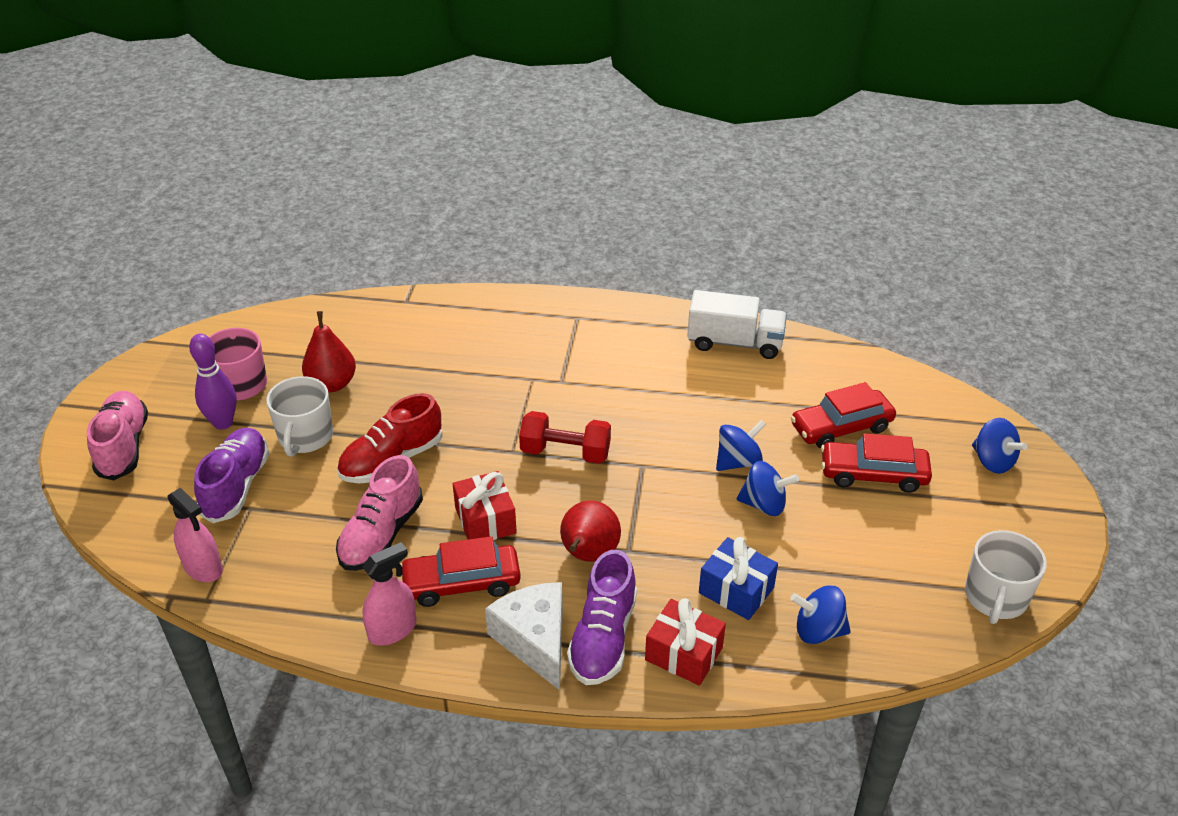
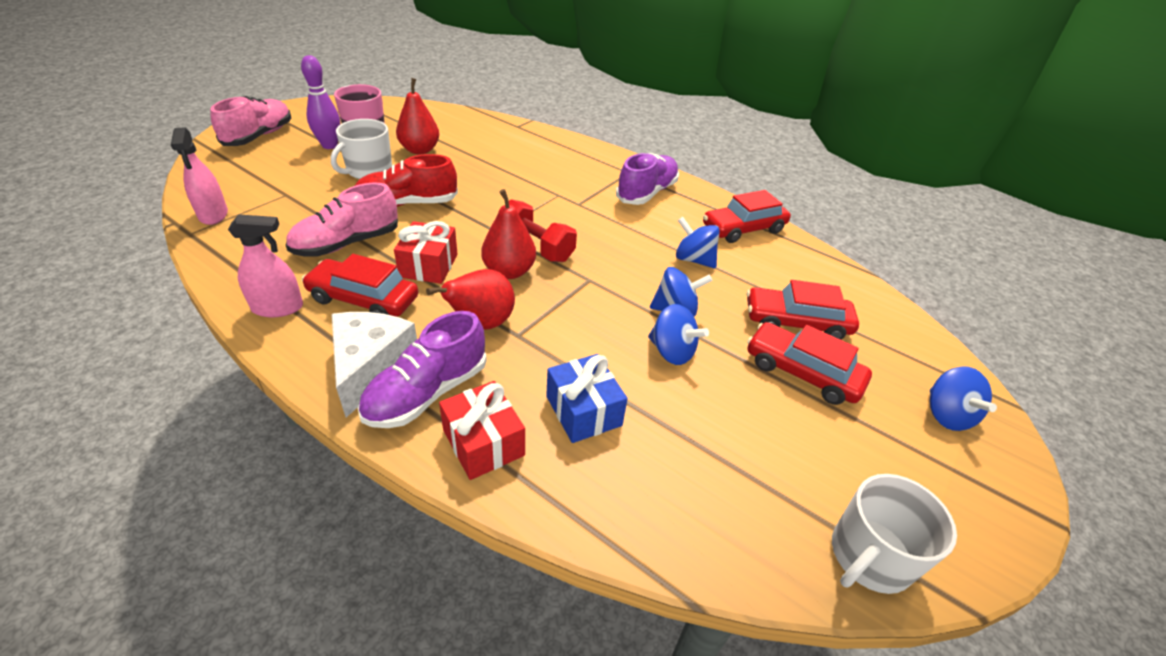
camera: 25 degrees right, 0 degrees up
(236, 486) = (293, 180): purple shoe -> purple shoe (646, 193)
(564, 491) = (509, 271): none -> red pear
(735, 343) = (743, 229): white truck -> red car
(818, 630) = (634, 488): blue spinning top -> blue spinning top (693, 260)

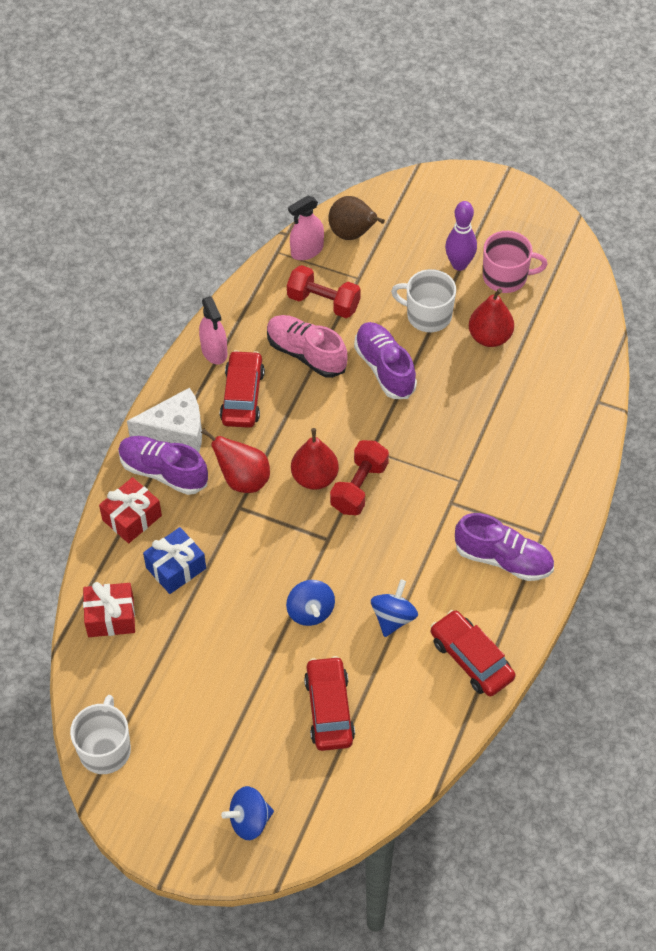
camera: 80 degrees right, 15 degrees up
(228, 185) = (353, 234): none -> brown pear
(259, 136) = (448, 205): pink shoe -> none
(292, 219) = (323, 302): none -> red dumbbell
(407, 204) = (384, 368): red shoe -> purple shoe
(429, 265) = (300, 420): red gift -> red gift (111, 617)
(672, 352) = (256, 615): blue spinning top -> none
(802, 372) = (264, 713): red car -> none
(869, 557) = (105, 749): white mug -> white mug turned 60 degrees clockwise

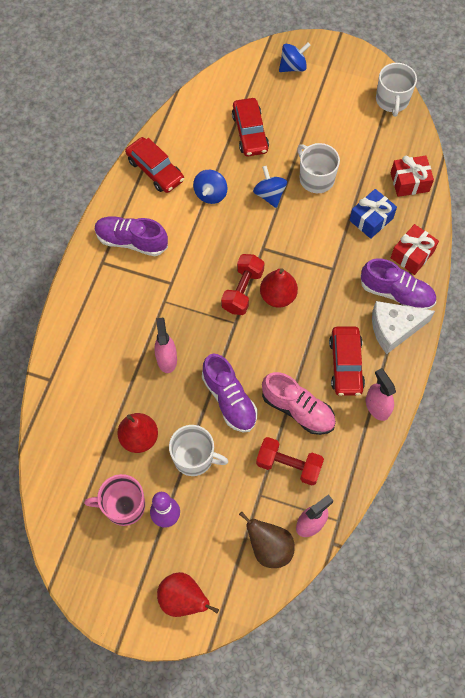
camera: 175 degrees right, 10 degrees up
(242, 631) = (316, 178): none -> white mug
(243, 479) = (333, 291): red pear -> red pear (183, 599)
(457, 415) = (166, 359): none -> pink spray bottle

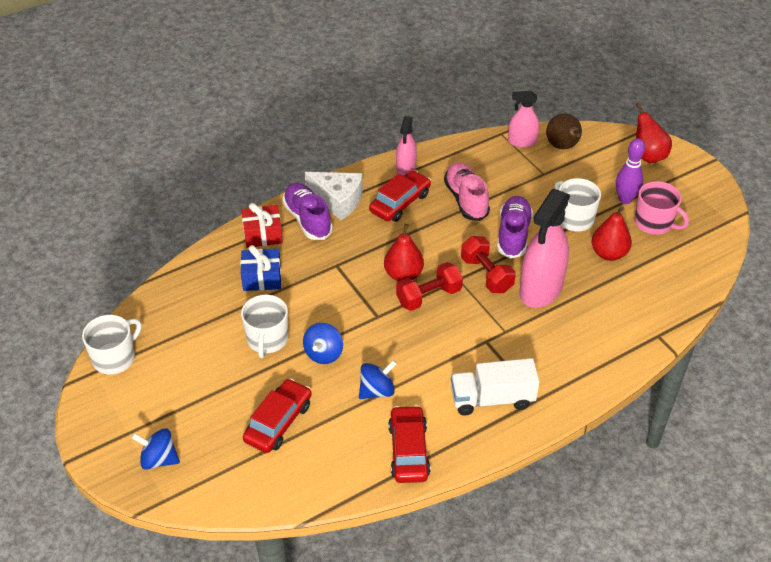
camera: 140 degrees left, 20 degrees down
(131, 241) = (492, 399): purple shoe -> white truck
(166, 359) = (541, 289): pink spray bottle -> pink spray bottle, size x1.82
(288, 465) = (506, 176): red dumbbell -> red dumbbell (486, 275)
(409, 182) = (194, 283): red gift -> none

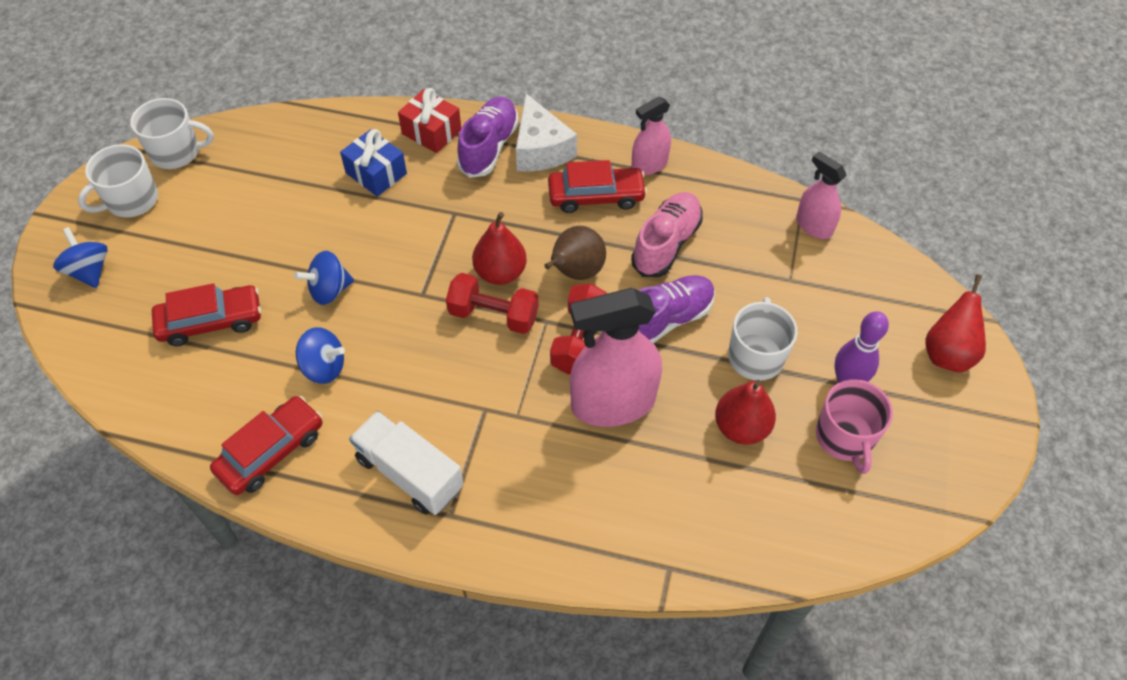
camera: 45 degrees right, 10 degrees up
(267, 339) = (304, 236): white mug -> white mug (131, 200)
(563, 147) = (854, 266): brown pear -> brown pear (575, 272)

